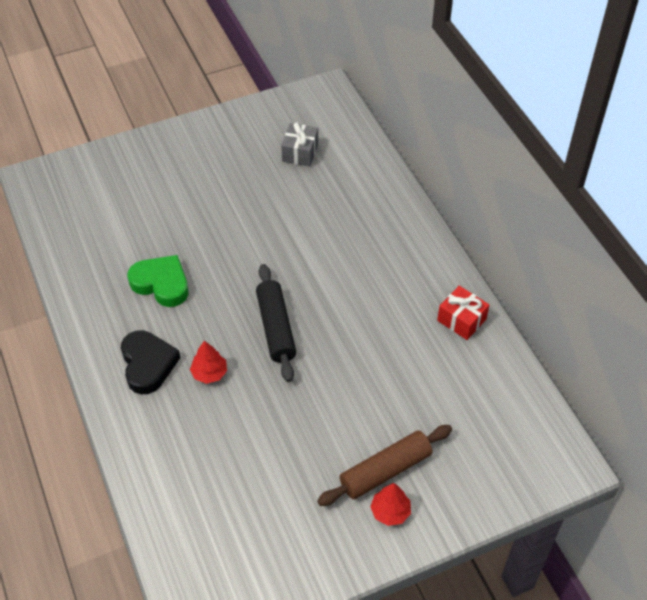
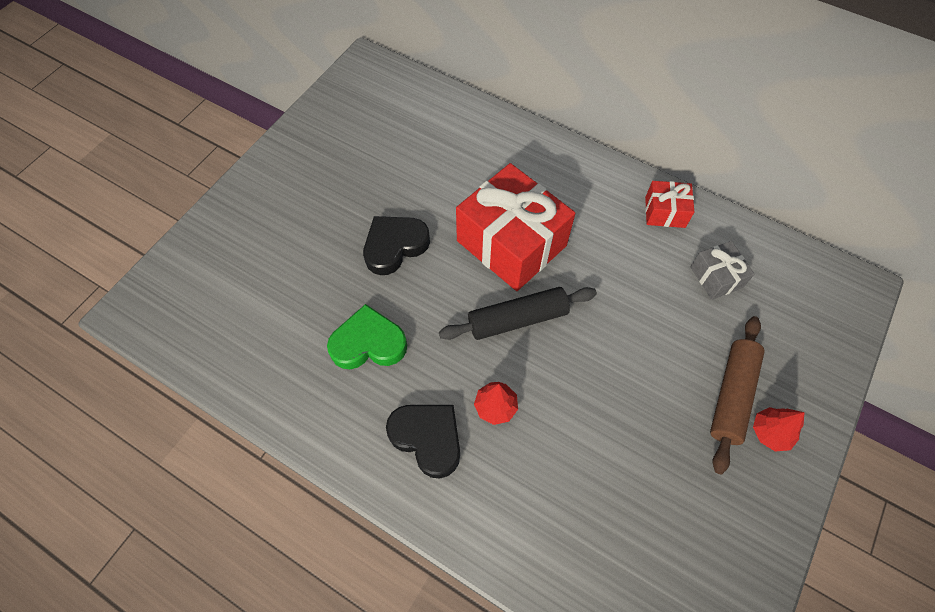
camera: 35 degrees left, 10 degrees up
(234, 231) = (394, 246): none -> black heart
(276, 328) = (517, 319): black rolling pin -> black rolling pin turned 60 degrees counterclockwise
(300, 152) = (391, 135): grey gift -> grey gift (716, 277)
(319, 275) = (511, 243): none -> red gift

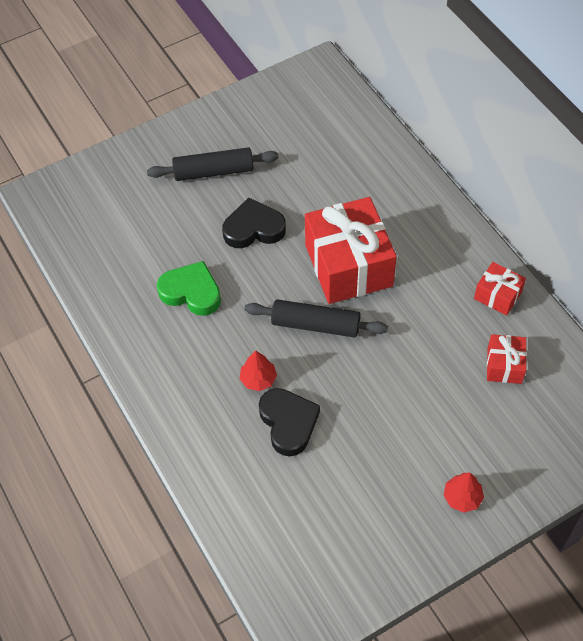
camera: 30 degrees right, 5 degrees down
(319, 204) = (214, 171): none -> black rolling pin
(427, 438) = (195, 377): black heart -> black heart (288, 423)
(716, 277) = (504, 365): grey gift -> red gift
(731, 395) = (450, 457): brown rolling pin -> none

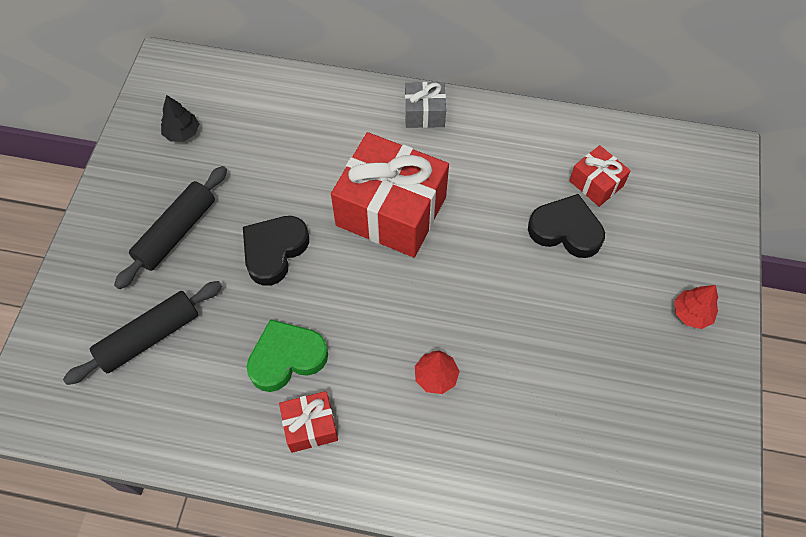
camera: 50 degrees left, 5 degrees up
(282, 116) = (182, 133): none -> black tree
(288, 423) = (504, 388): black heart -> black heart (566, 230)
(315, 325) = (425, 285): black rolling pin -> black rolling pin (149, 337)
(444, 225) = (424, 113): none -> grey gift
(497, 295) = (527, 134): red gift -> red gift (310, 426)

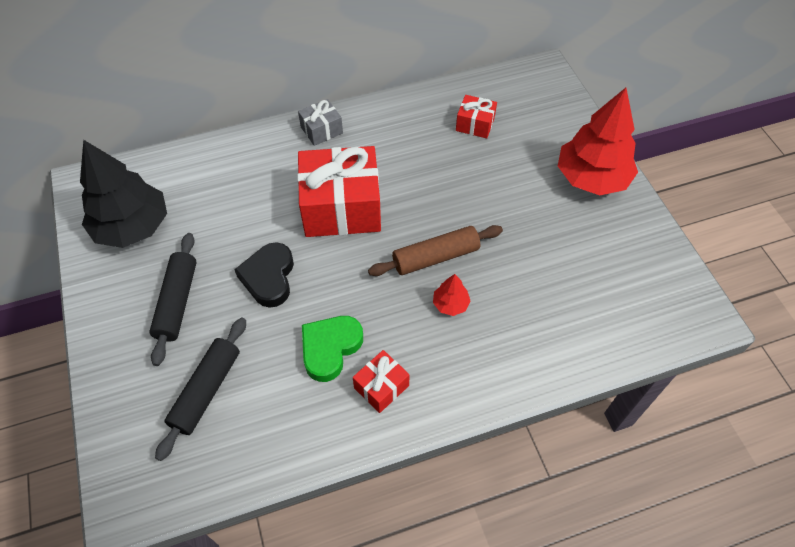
camera: 30 degrees left, 5 degrees down
(182, 133) = (132, 227): black tree -> black tree, size x2.33
(454, 316) = (435, 257): none -> brown rolling pin
(566, 230) = (475, 163): black heart -> none
(691, 313) = (591, 178): red tree -> red tree, size x2.33

